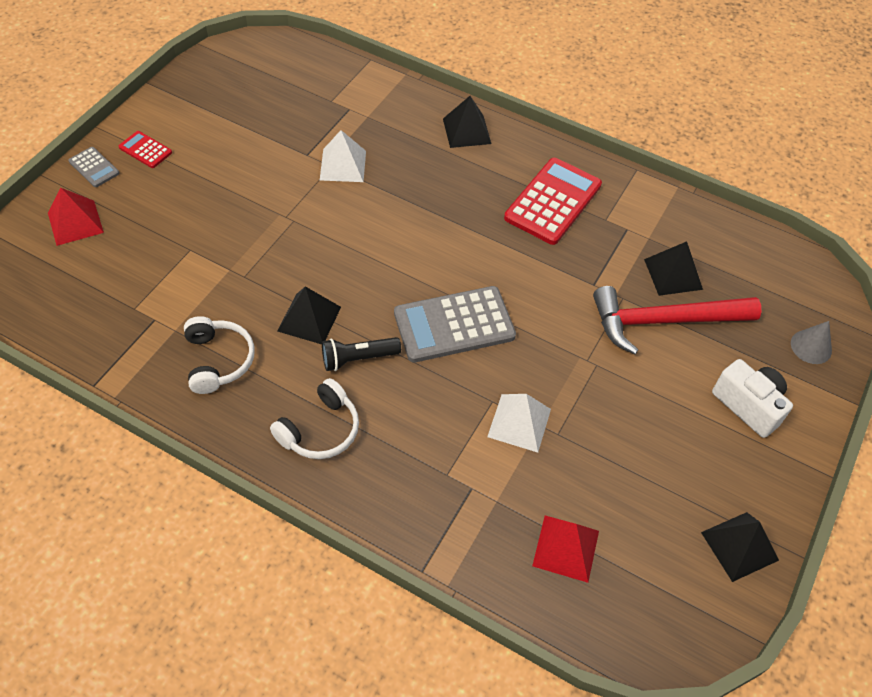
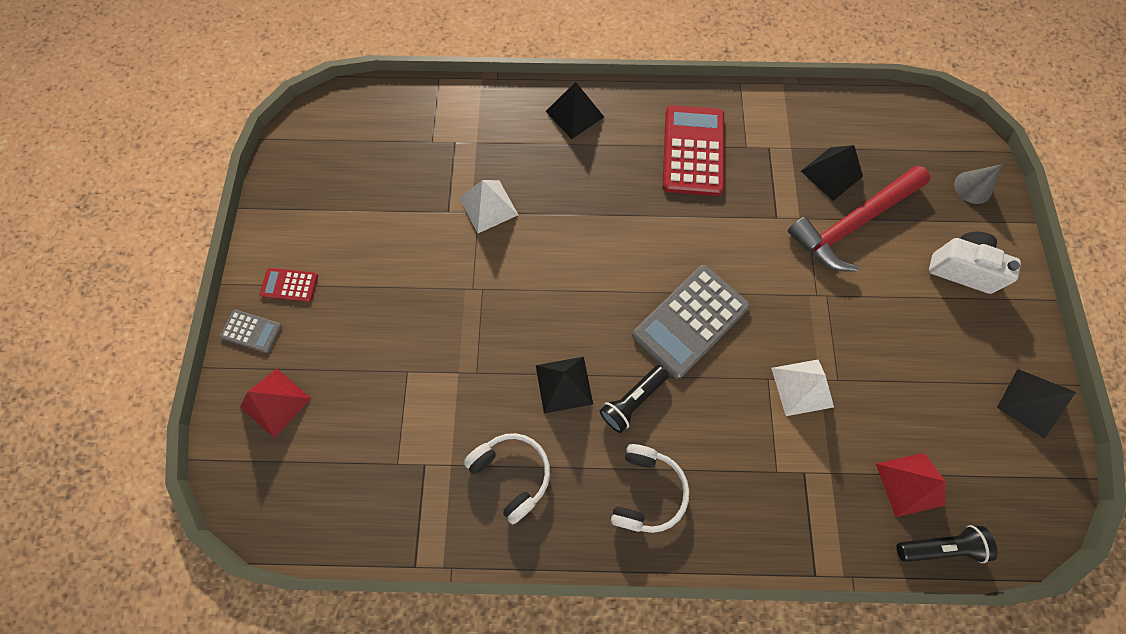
camera: 25 degrees left, 15 degrees up
(557, 611) = (939, 546): none -> black flashlight

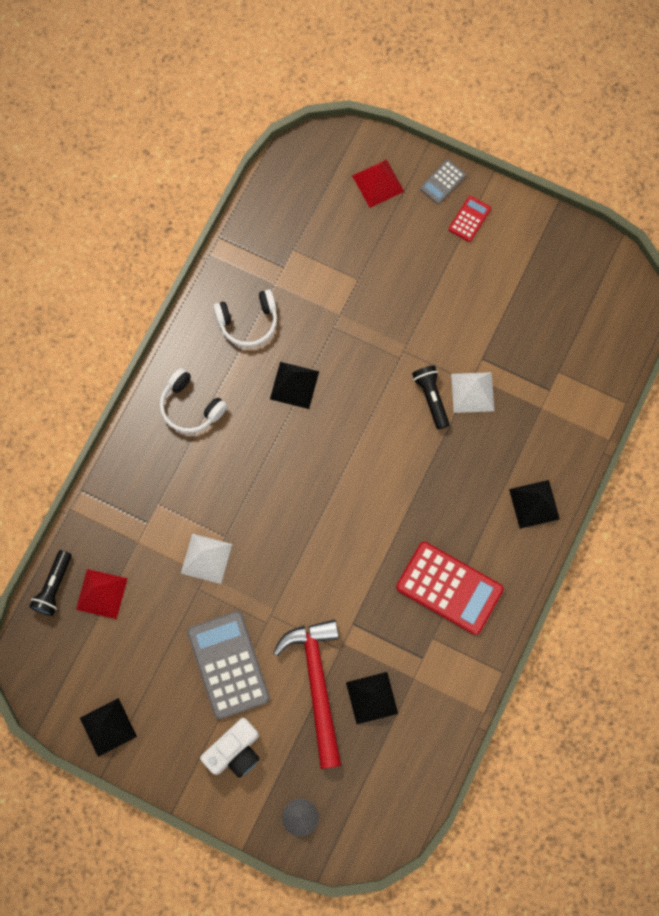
camera: 115 degrees right, 5 degrees up
(632, 401) = (258, 428): black flashlight -> black flashlight (431, 398)
(690, 321) = (298, 503): grey calculator -> grey calculator (228, 665)

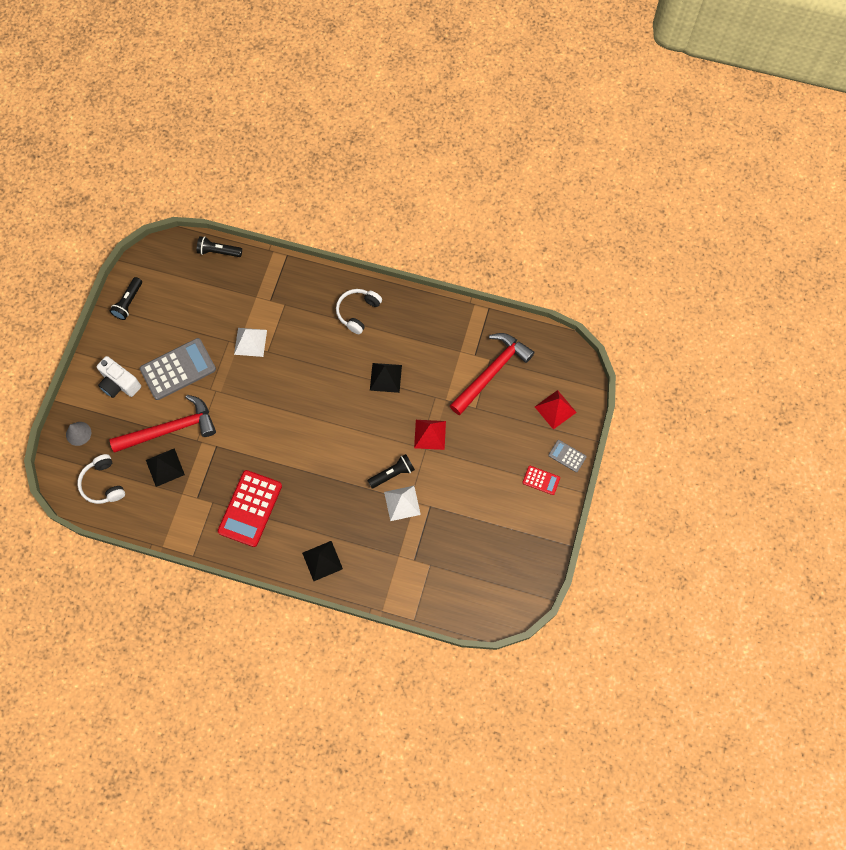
camera: 80 degrees right, 5 degrees down
(101, 594) = (217, 281): red pyramid -> red pyramid (430, 434)
(108, 727) = (128, 302): black pyramid -> black flashlight
(248, 322) = (427, 338): white headphones -> white headphones (103, 484)
(312, 250) = (492, 372): none -> red hammer

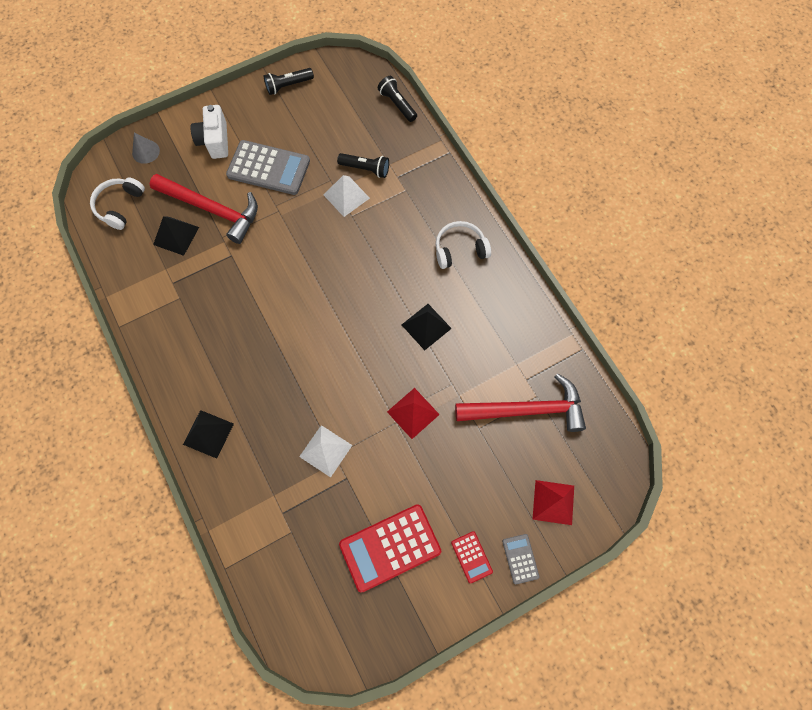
camera: 45 degrees right, 0 degrees up
(250, 508) = (201, 331): red calculator -> red calculator (390, 547)
(392, 474) = (344, 416): black flashlight -> black flashlight (365, 169)

